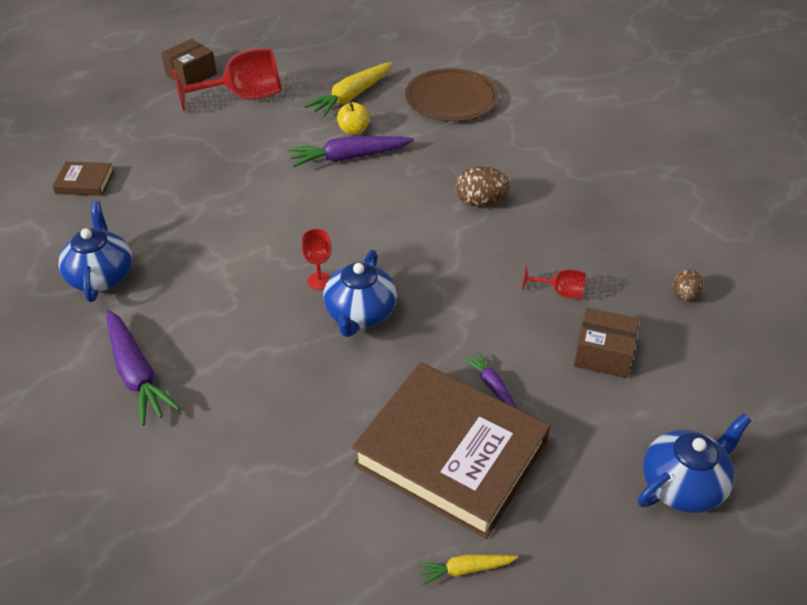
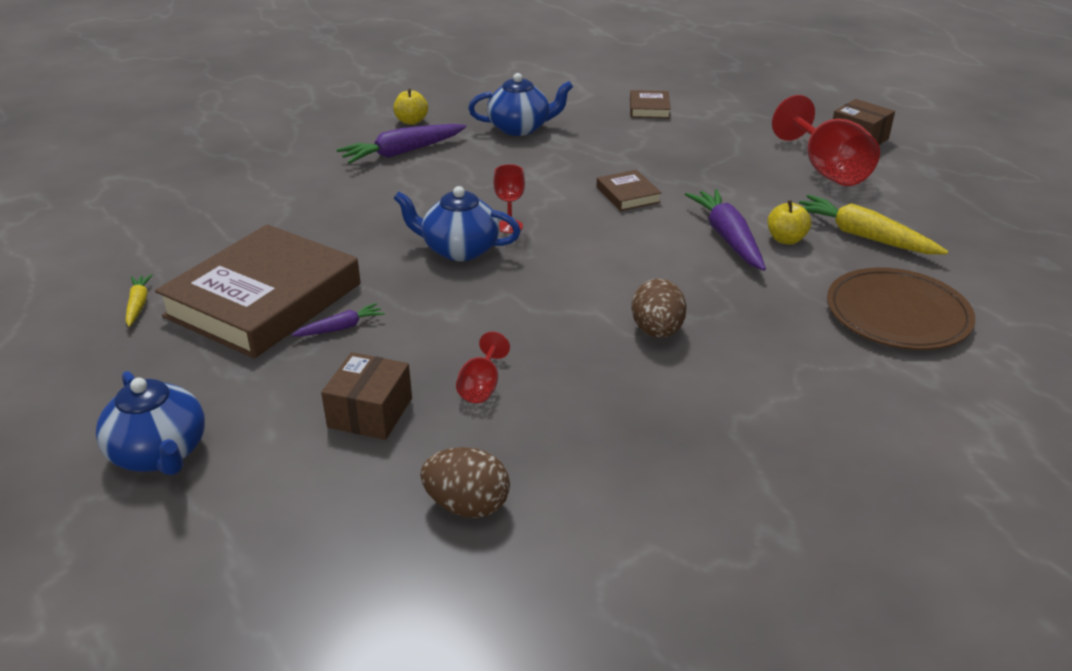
camera: 90 degrees right, 10 degrees down
(48, 372) = (411, 121): none -> yellow apple
(269, 206) = (628, 195): none -> brown book
(684, 295) = (467, 505): brown egg -> brown egg, size x1.58

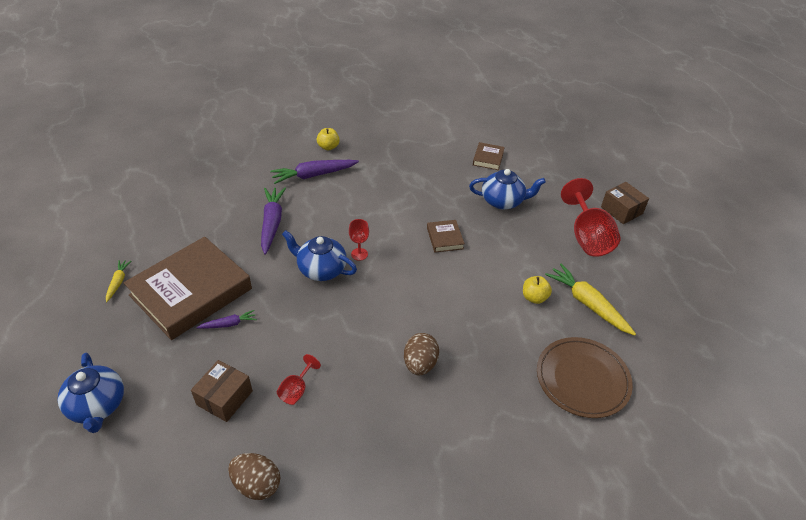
camera: 10 degrees right, 10 degrees up
(520, 128) = (396, 164): blue teapot -> blue teapot (503, 201)
(727, 237) = (496, 289): purple carrot -> purple carrot (272, 223)

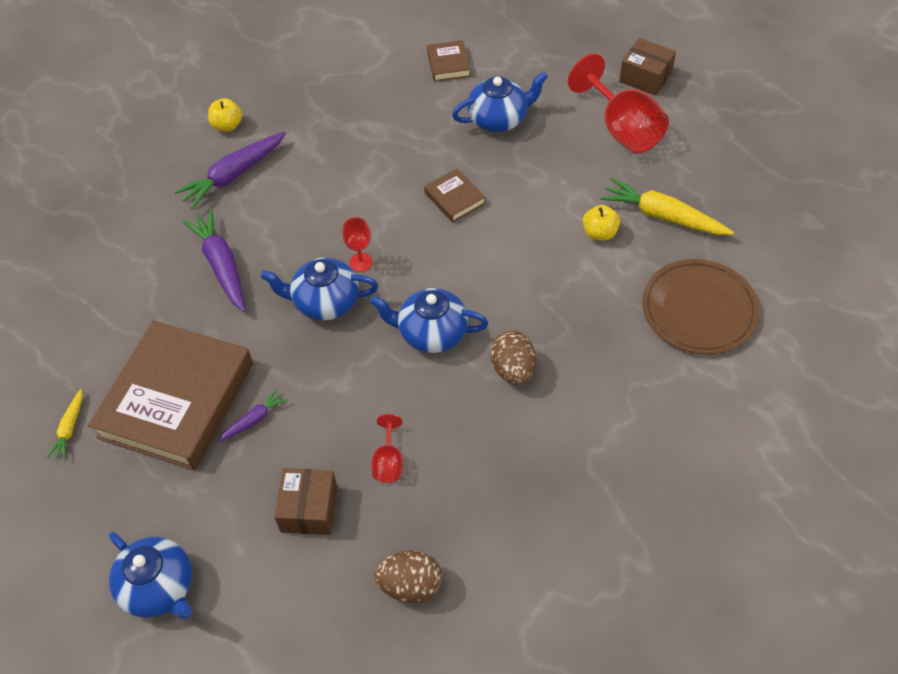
camera: 20 degrees left, 10 degrees up
(118, 282) = (70, 428): yellow carrot -> yellow carrot turned 150 degrees counterclockwise
(378, 317) = (431, 333): none -> blue teapot

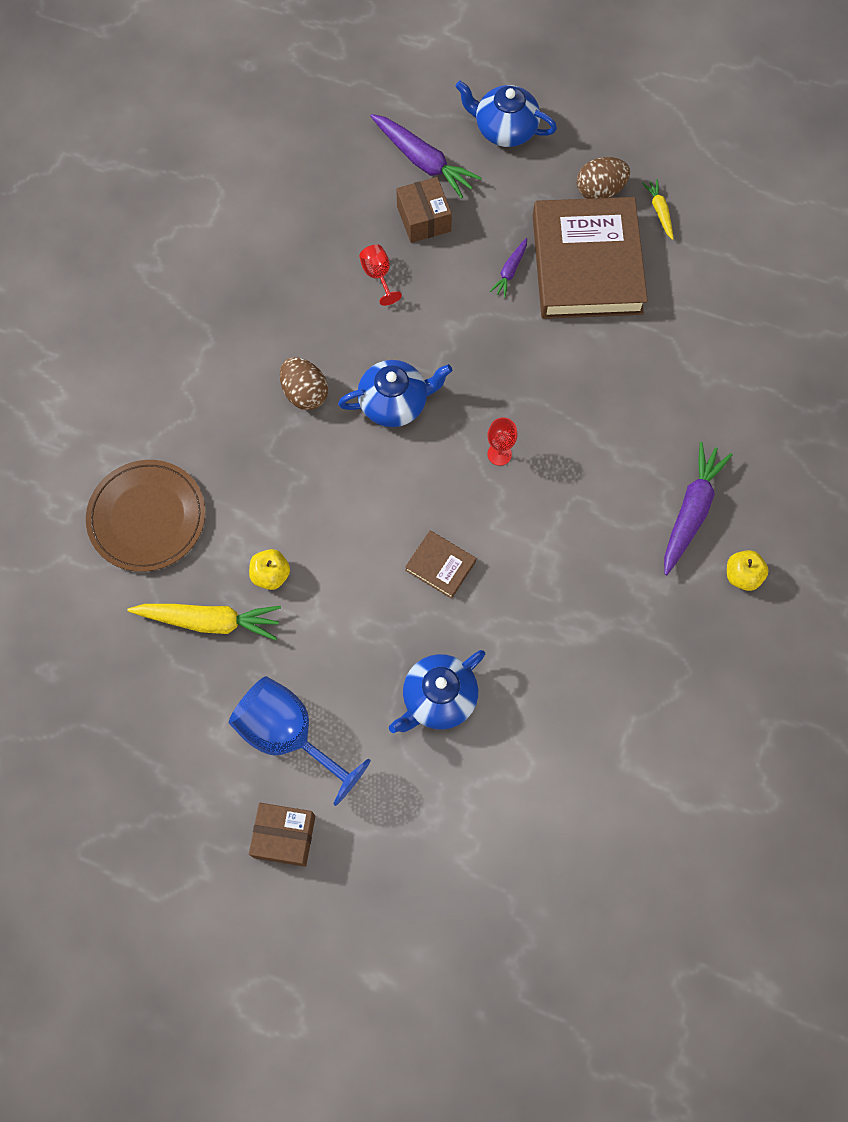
camera: 155 degrees right, 15 degrees up
(221, 265) = (633, 402): purple carrot -> purple carrot (423, 161)
(325, 302) = (510, 399): blue teapot -> none
(410, 585) = (318, 193): brown egg -> brown egg (600, 191)
(448, 64) = (537, 769): brown book -> none
(622, 129) = (289, 735): red goblet -> blue goblet

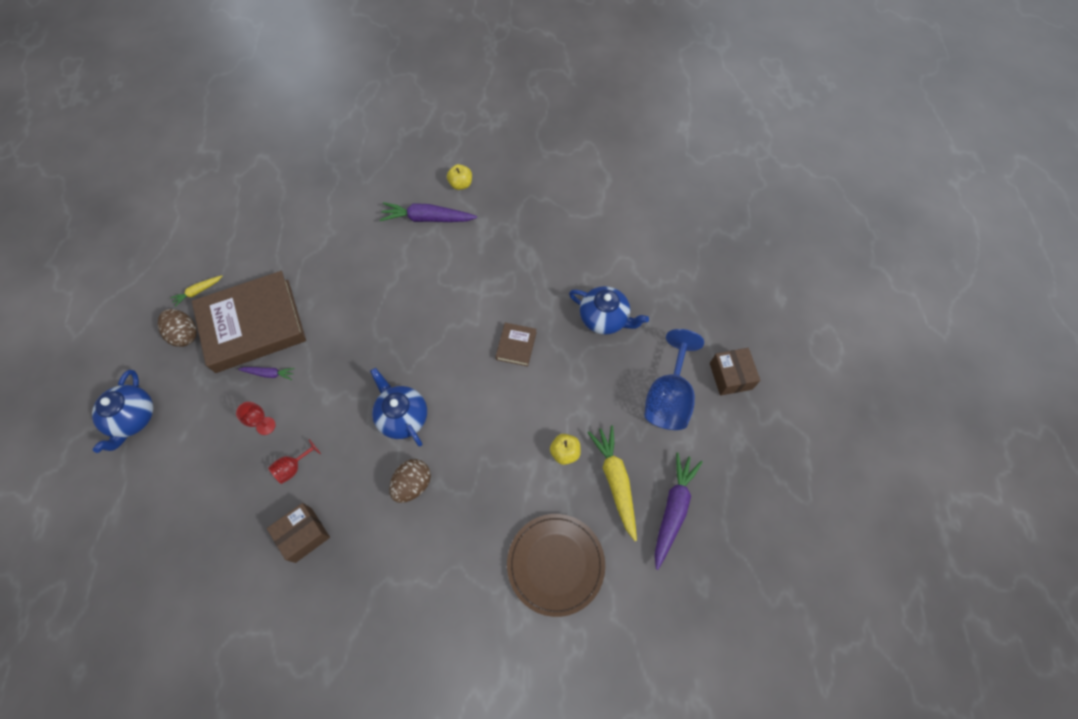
camera: 110 degrees left, 5 degrees down
(423, 161) = (174, 470): purple carrot -> purple carrot (673, 509)
(423, 219) = (232, 451): brown box -> brown box (303, 535)
(499, 454) = (422, 335): red goblet -> red goblet (266, 426)

